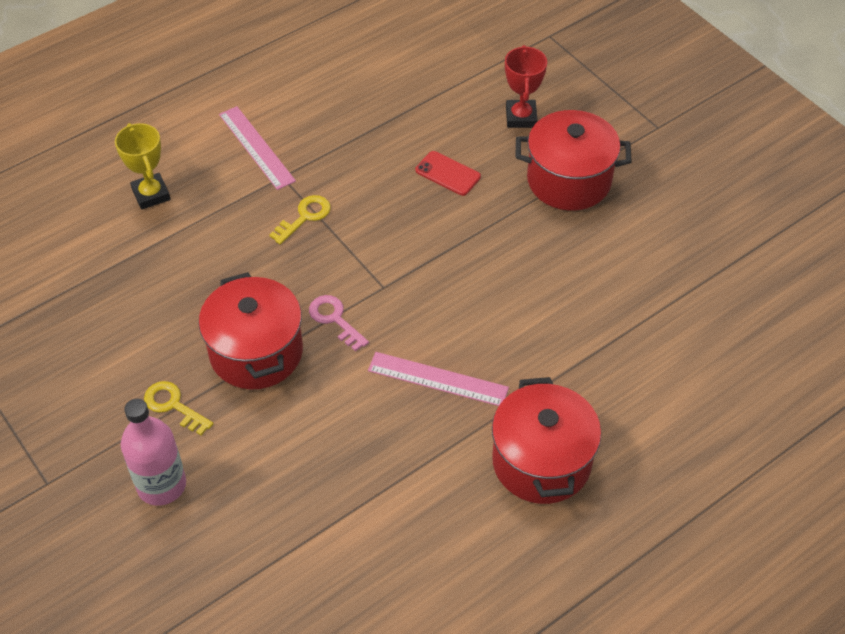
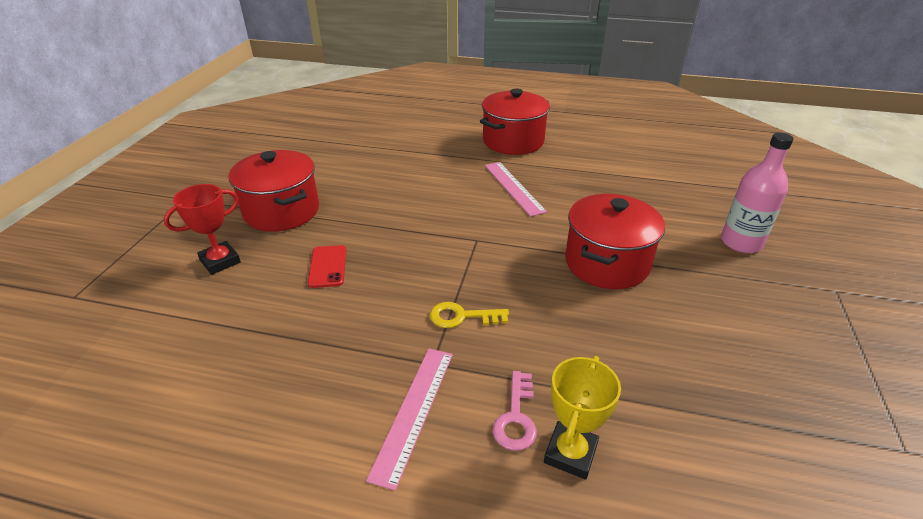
camera: 130 degrees left, 15 degrees down
(173, 406) = (699, 273): yellow key -> none
(335, 319) = (531, 245): pink key -> pink key (516, 417)

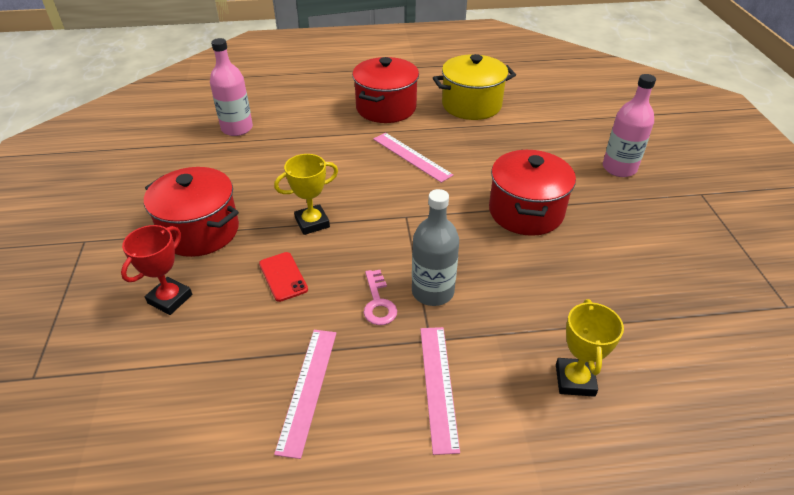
camera: 20 degrees left, 5 degrees up
(285, 375) = (308, 389): none -> pink ruler
(366, 135) = (237, 128): none -> pink bottle
(383, 226) = (312, 223): none -> yellow trophy
(462, 316) = (432, 292): yellow key -> grey bottle
(516, 417) = (521, 365): pink key -> pink key (378, 302)
(602, 153) = (471, 105): none -> yellow pot

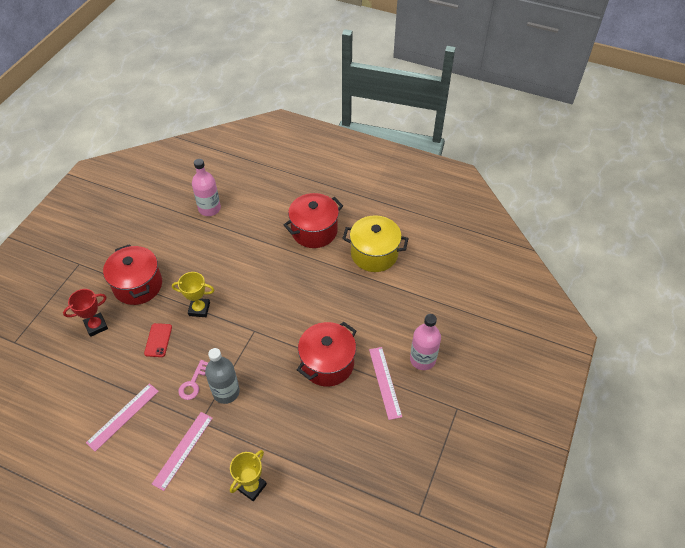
camera: 30 degrees right, 10 degrees up
(411, 157) = (295, 283): pink ruler -> pink ruler (384, 382)

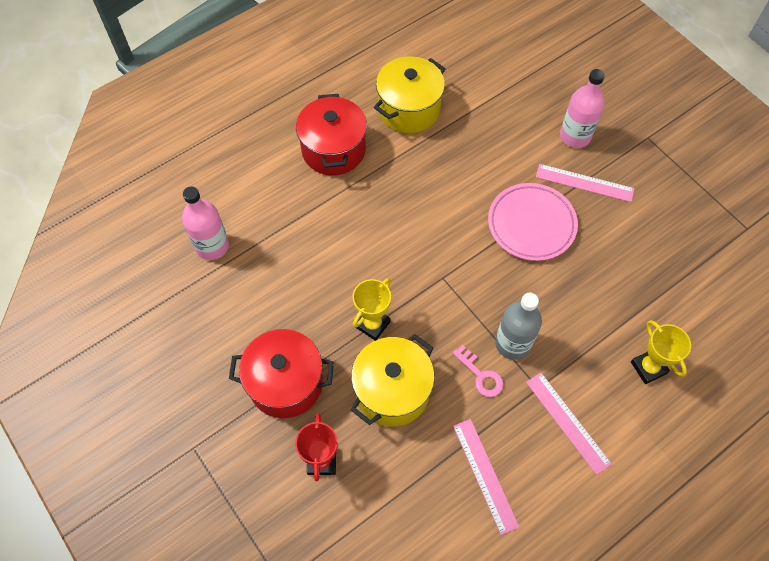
camera: 60 degrees left, 10 degrees up
(158, 340) = (392, 391): red phone -> yellow pot
(327, 363) = (531, 224): red pot -> pink plate

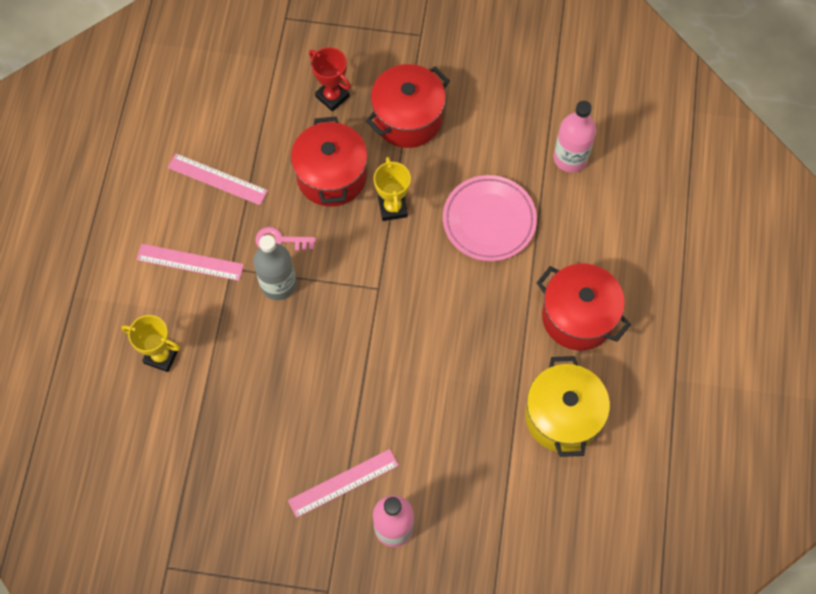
camera: 135 degrees right, 5 degrees up
(392, 391) = (331, 176): yellow pot -> red pot
(531, 224) = (352, 398): pink plate -> pink plate (489, 220)

